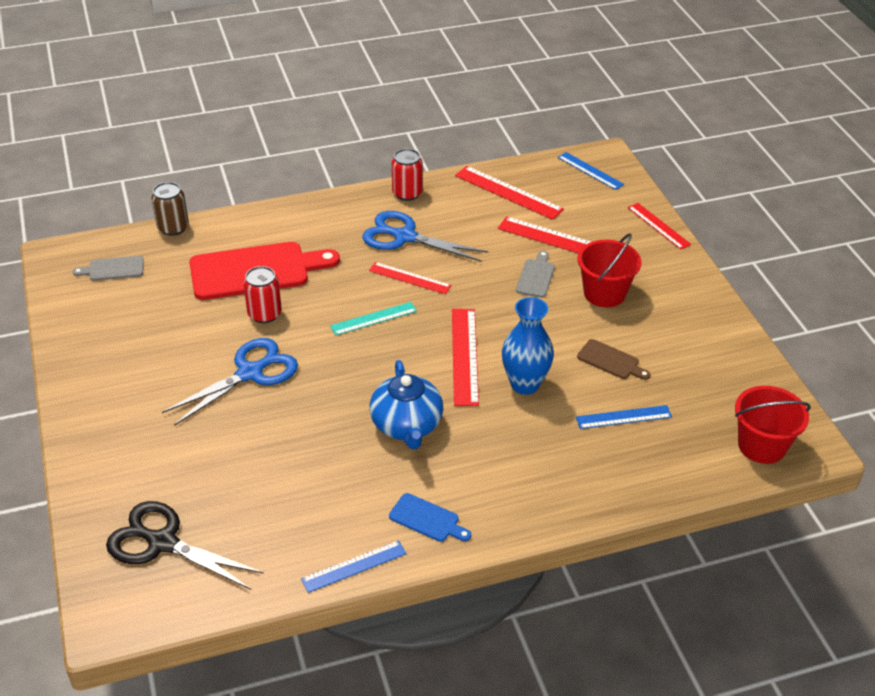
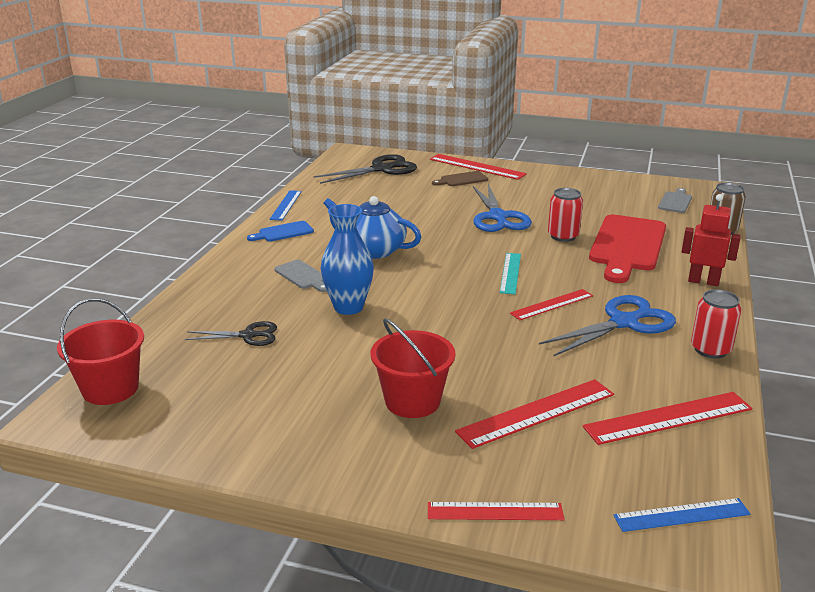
camera: 125 degrees right, 15 degrees down
(296, 217) = (703, 281): none -> red robot
(465, 356) = (416, 294): red ruler -> red ruler (477, 167)
(536, 276) = (485, 371): grey cutting board -> grey cutting board (302, 276)
(611, 361) = (317, 359): brown cutting board -> brown cutting board (462, 179)
(623, 417) = (248, 335): blue ruler -> black scissors

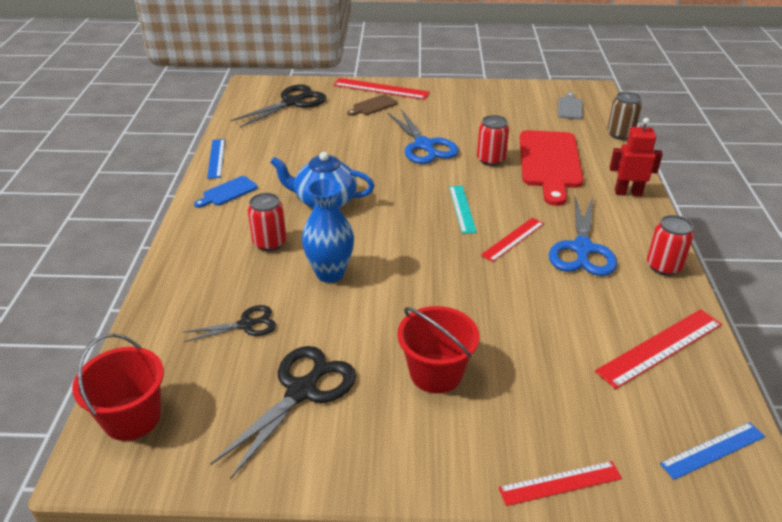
camera: 15 degrees left, 10 degrees up
(274, 394) = (302, 391): none -> black scissors
(302, 276) = (269, 243): grey cutting board -> red can
(537, 413) = (550, 364): red ruler -> none
(624, 322) = (582, 249): blue scissors -> blue scissors turned 150 degrees clockwise

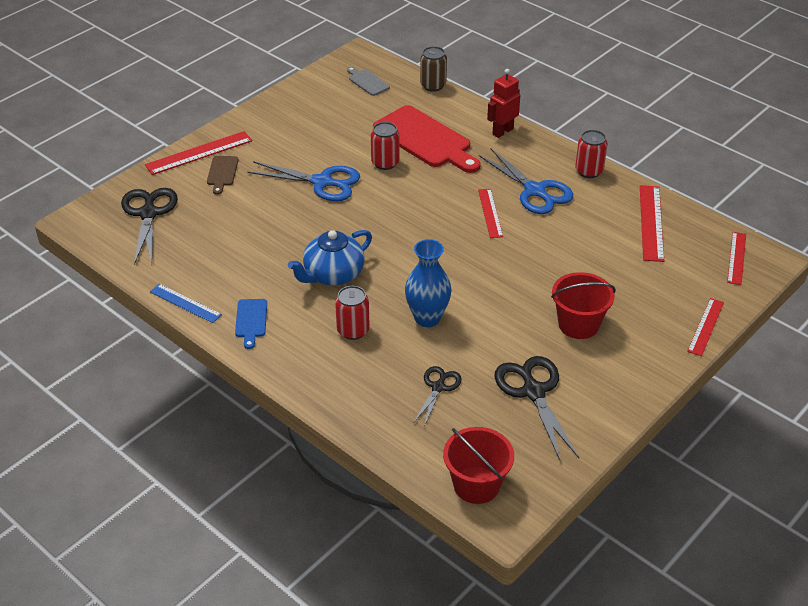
camera: 50 degrees left, 5 degrees up
(462, 209) = (428, 214): turquoise ruler -> none
(712, 450) = (736, 258): blue ruler -> red ruler

